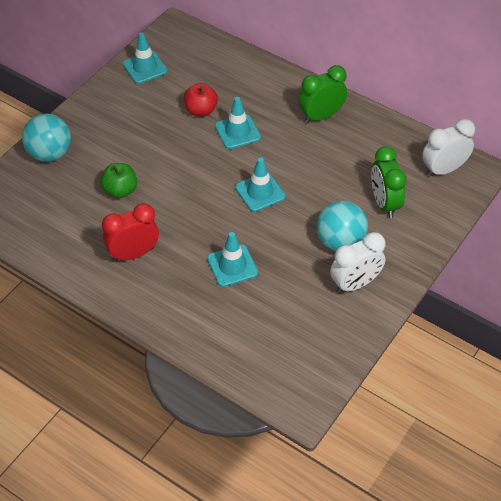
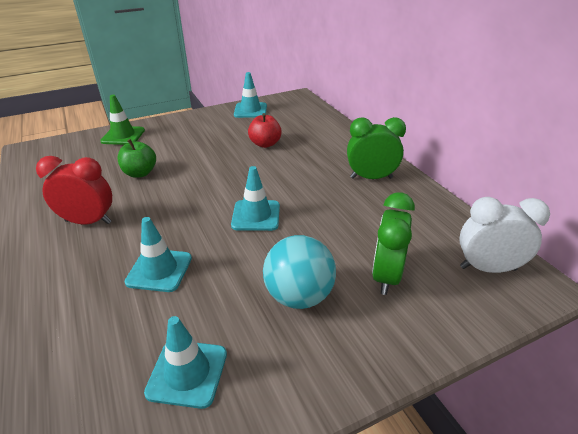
camera: 30 degrees right, 15 degrees down
(50, 154) = (123, 136): turquoise ball -> green traffic cone
(237, 132) = (281, 165): turquoise traffic cone -> turquoise traffic cone (187, 373)
(355, 284) = (276, 357): white clock -> none

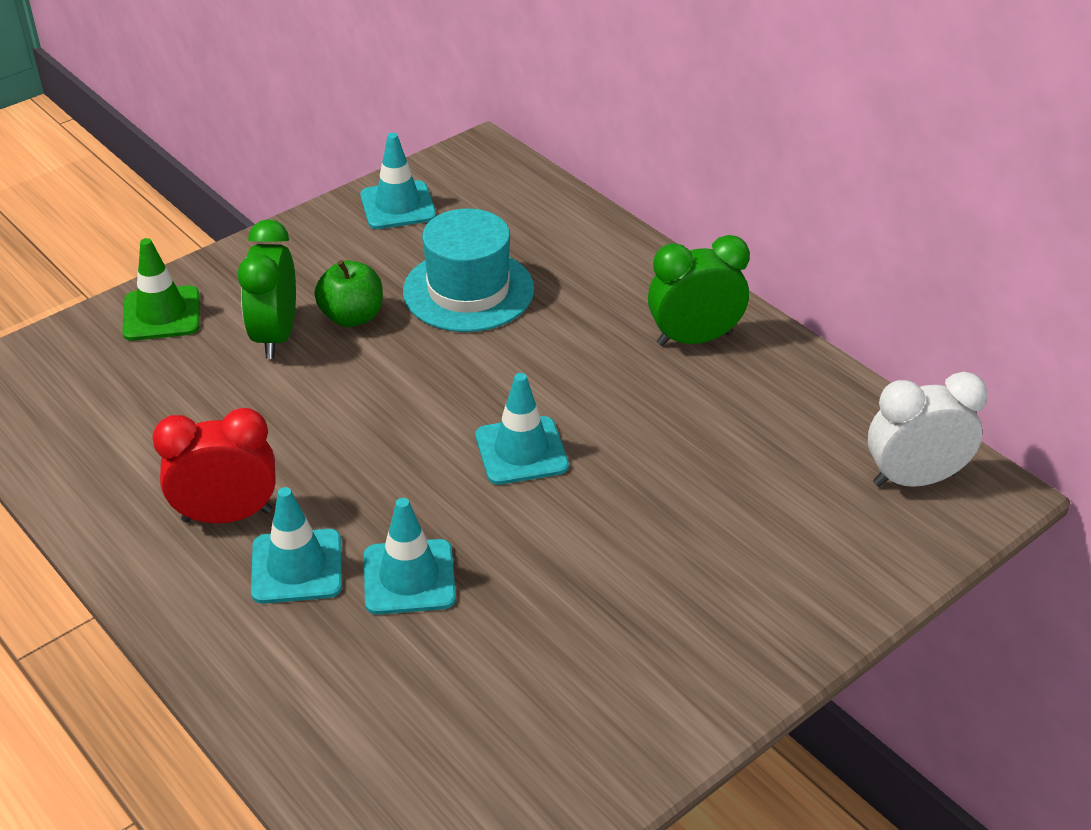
camera: 15 degrees left, 5 degrees up
(140, 173) = (257, 398): green apple -> green apple (352, 317)
(187, 373) = (537, 713): turquoise traffic cone -> turquoise traffic cone (297, 567)
(265, 144) = (468, 290): red apple -> turquoise hat
(299, 296) = (648, 576): turquoise ball -> none
(386, 276) = (767, 520): green clock -> green clock (275, 336)

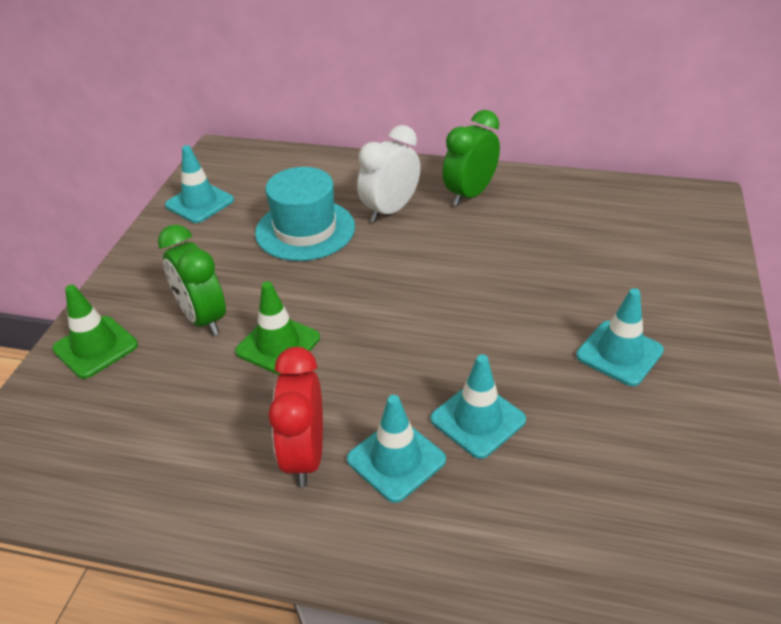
camera: 35 degrees left, 0 degrees up
(227, 515) = (305, 455): red clock -> red clock turned 45 degrees counterclockwise
(313, 400) = (278, 345): none -> green traffic cone
(352, 317) = (245, 280): green apple -> none
(521, 451) = (451, 303): turquoise traffic cone -> turquoise traffic cone (619, 353)
(914, 479) = (666, 209): white clock -> white clock (390, 210)

